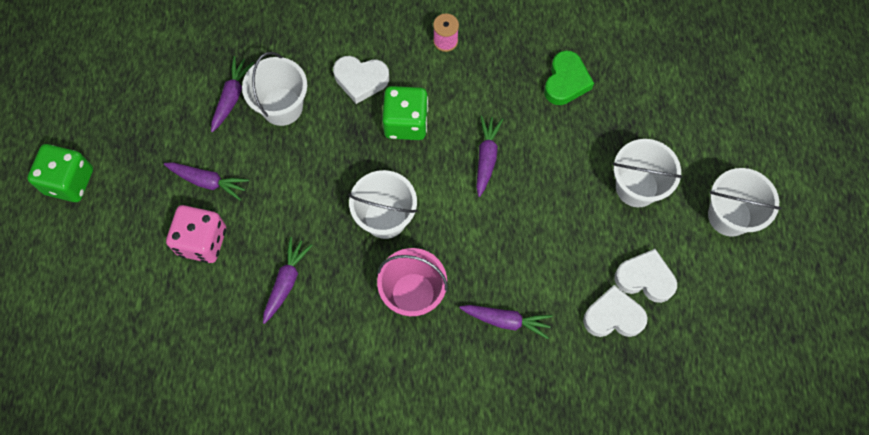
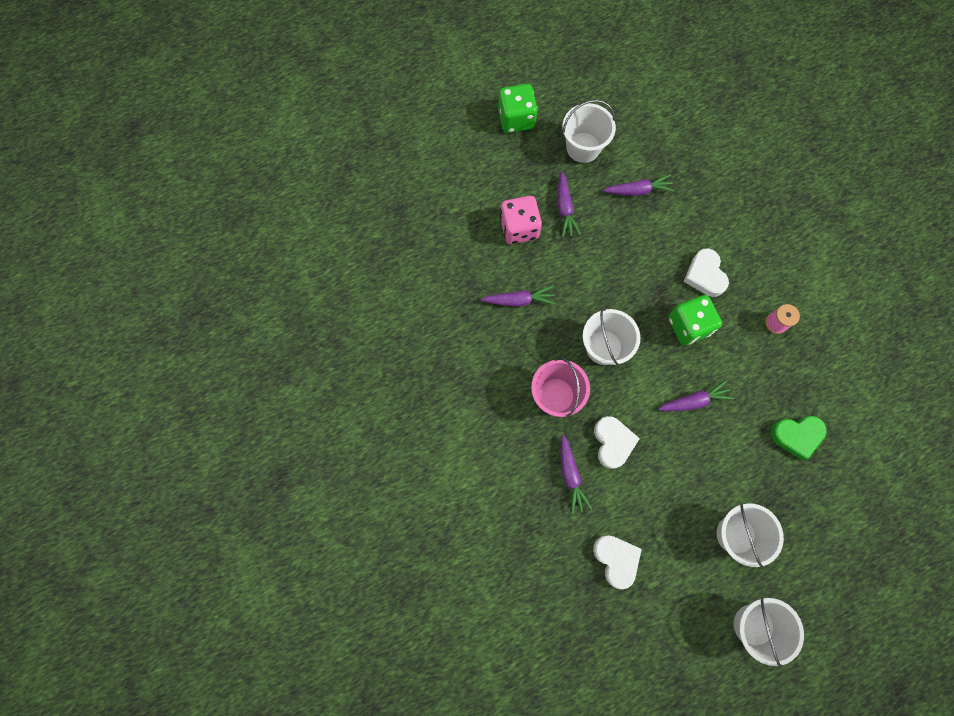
camera: 65 degrees right, 5 degrees up
(282, 107) = (650, 229): white bucket -> white bucket (583, 147)
(645, 278) = (661, 573): white heart -> white heart (613, 442)

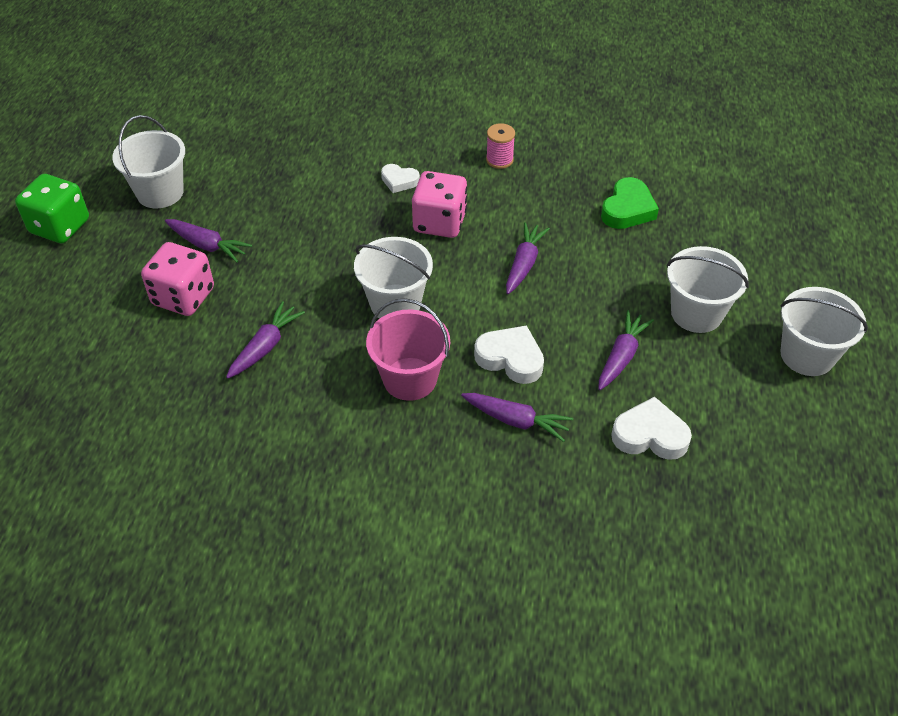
camera: 55 degrees left, 25 degrees down
(638, 190) = (256, 178): purple carrot -> purple carrot (621, 356)
(688, 326) = (439, 222): green dice -> pink dice
(705, 275) = (399, 181): white heart -> white heart, size x0.64

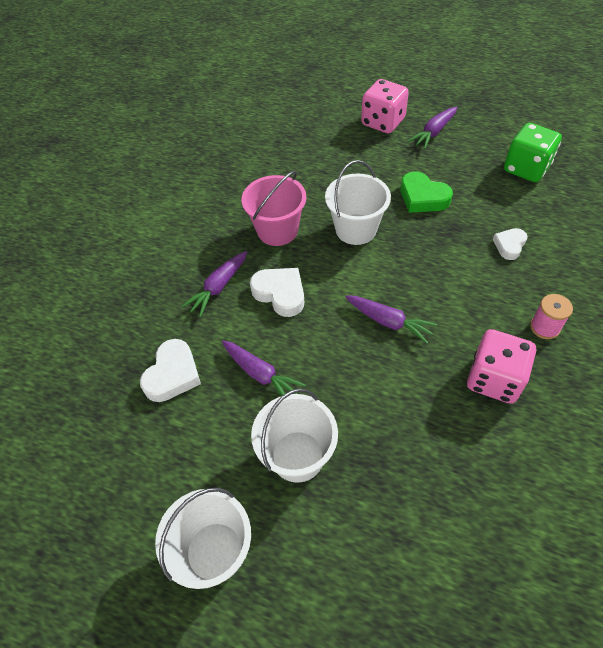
camera: 105 degrees right, 5 degrees up
(60, 226) = (459, 68): green dice -> green dice (526, 168)
(160, 192) = (494, 109): white bucket -> none
(265, 346) = (327, 159): purple carrot -> none
(439, 222) = (450, 268): pink dice -> pink dice (494, 379)
(510, 358) = (280, 294): white heart -> white heart turned 90 degrees counterclockwise
(627, 209) = (461, 432): green heart -> green heart (423, 197)

